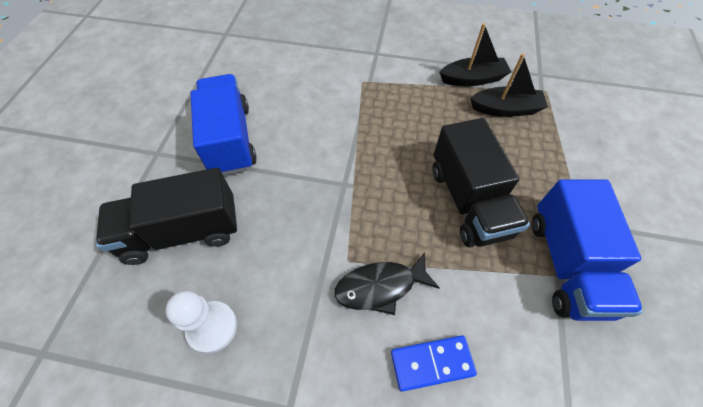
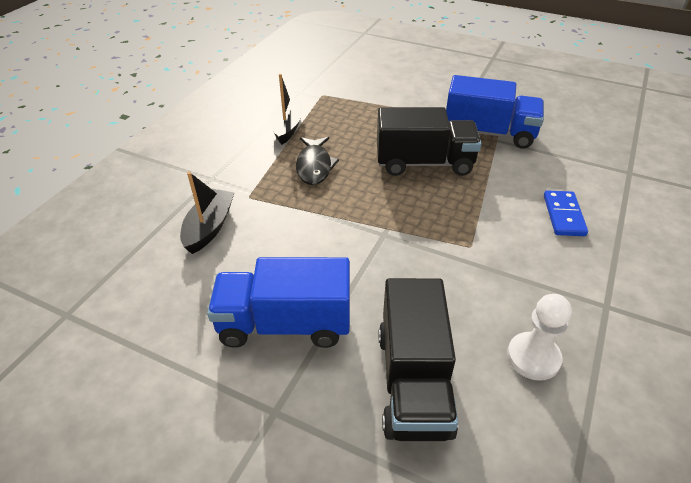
camera: 75 degrees left, 15 degrees down
(380, 287) = (498, 230): black fish -> black fish (314, 166)
(505, 109) = (333, 119): black boat -> black boat (209, 227)

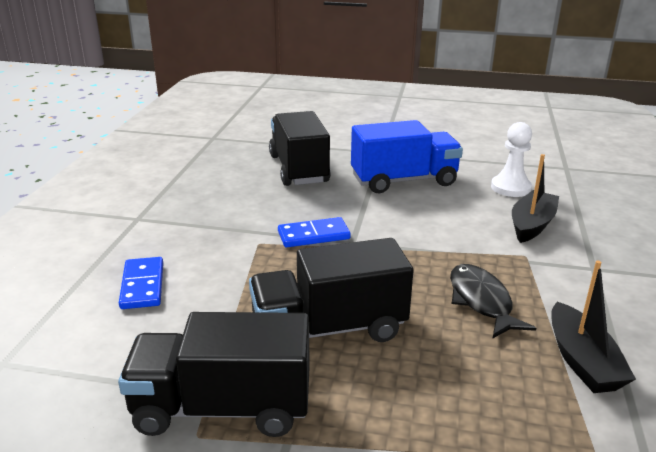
camera: 165 degrees right, 15 degrees down
(209, 227) = (532, 225): black boat -> black boat turned 150 degrees counterclockwise
(418, 247) = (313, 235): none -> blue domino
(489, 133) = (222, 408): blue truck -> black truck
(533, 357) = (212, 186): white pawn -> white pawn (510, 188)

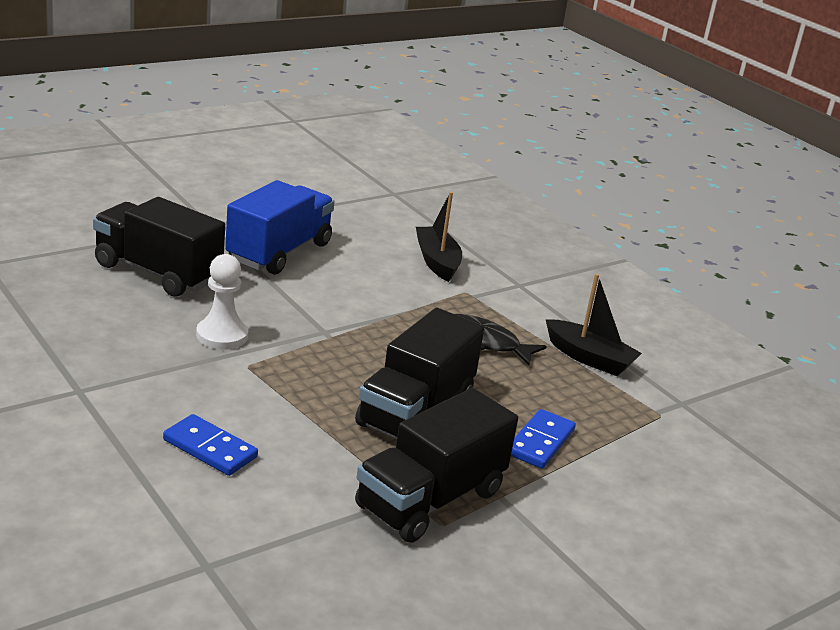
camera: 50 degrees left, 0 degrees up
(313, 235) = (284, 338): blue domino -> blue domino (540, 442)
(510, 188) = (377, 229): white pawn -> white pawn (222, 335)

